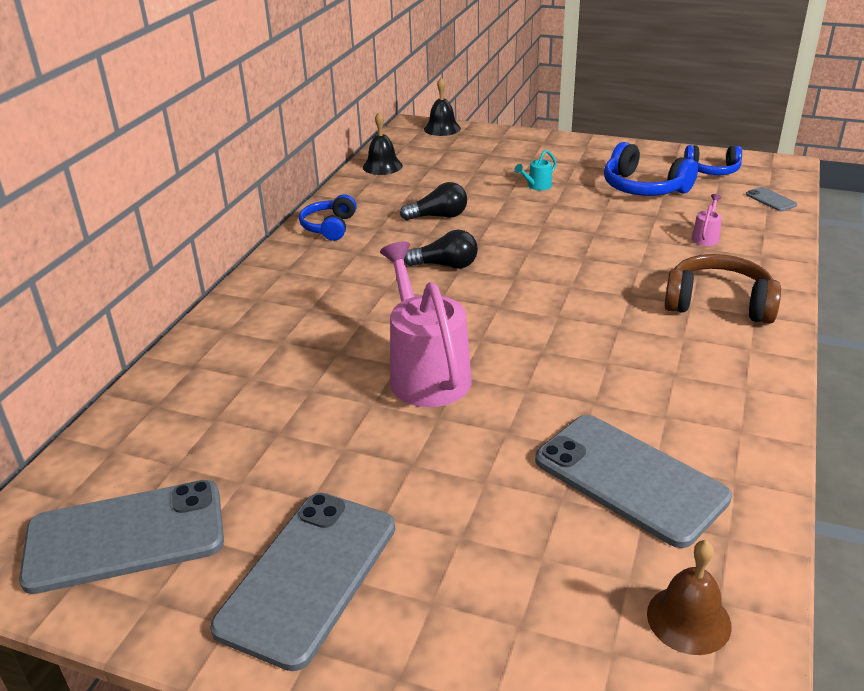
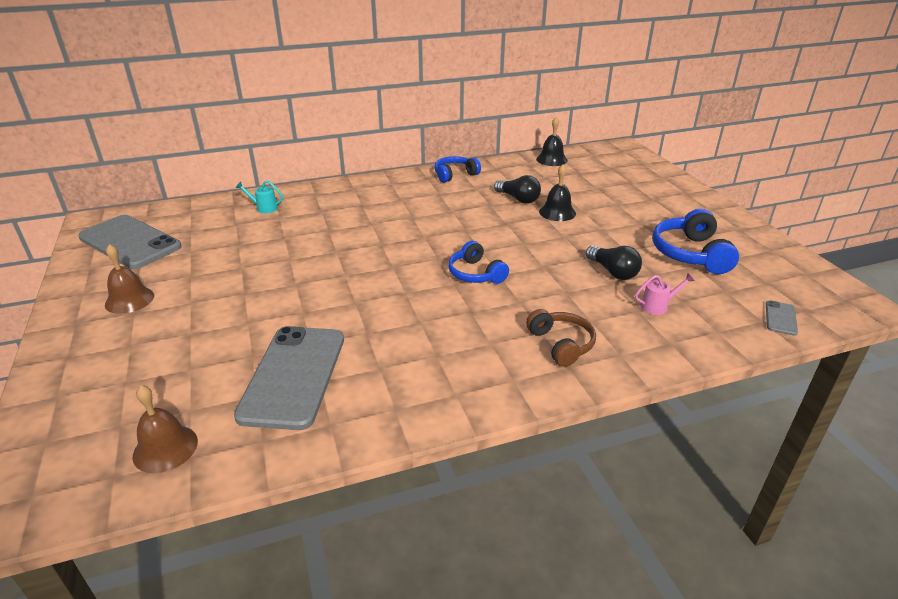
camera: 50 degrees right, 0 degrees up
(308, 576) = (129, 300): grey phone -> brown bell
(425, 372) = (337, 262): pink watering can -> none
(442, 128) = (636, 156): black bell -> black bell (557, 212)
(445, 265) = (462, 224): black light bulb -> black light bulb (613, 272)
(536, 186) = (615, 214): turquoise watering can -> turquoise watering can (264, 208)
(712, 170) = (779, 273): blue headphones -> blue headphones (475, 274)
(718, 303) = (561, 344): brown headphones -> brown headphones, size x0.67

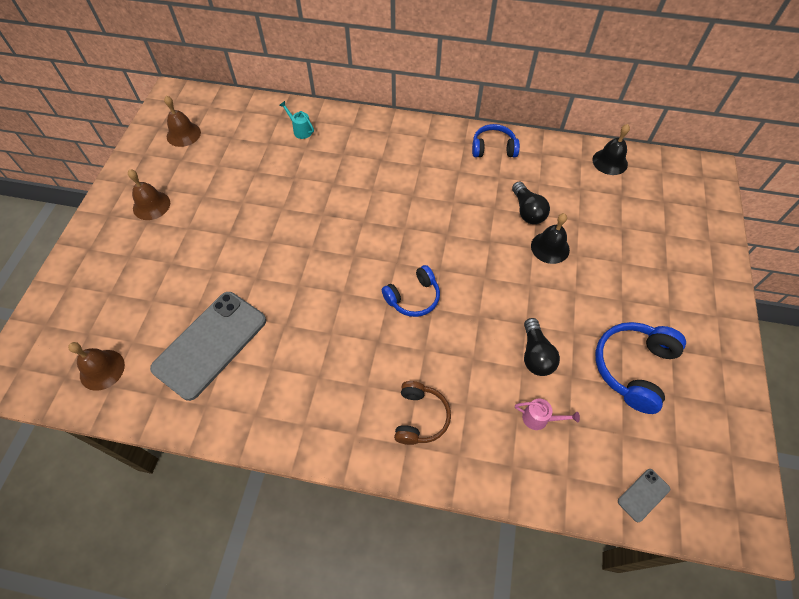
camera: 30 degrees right, 25 degrees up
(130, 242) = (183, 134): grey phone -> brown bell
(475, 274) = (413, 297): blue headphones -> blue headphones turned 120 degrees counterclockwise

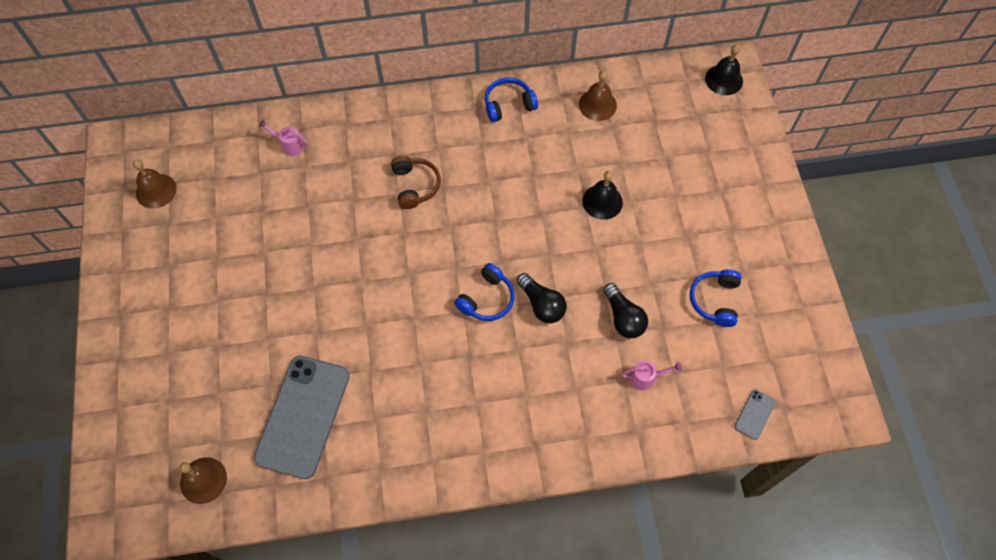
camera: 20 degrees left, 5 degrees up
(151, 205) = (163, 288): brown bell -> brown bell (597, 105)
(300, 130) = (289, 145): turquoise watering can -> pink watering can
(420, 417) = (538, 415): brown headphones -> brown headphones (415, 186)
(527, 211) = (567, 168): black light bulb -> black light bulb (541, 304)
(610, 162) = (632, 85): black bell -> black bell (724, 79)
(633, 368) = (715, 300): blue headphones -> blue headphones, size x0.67

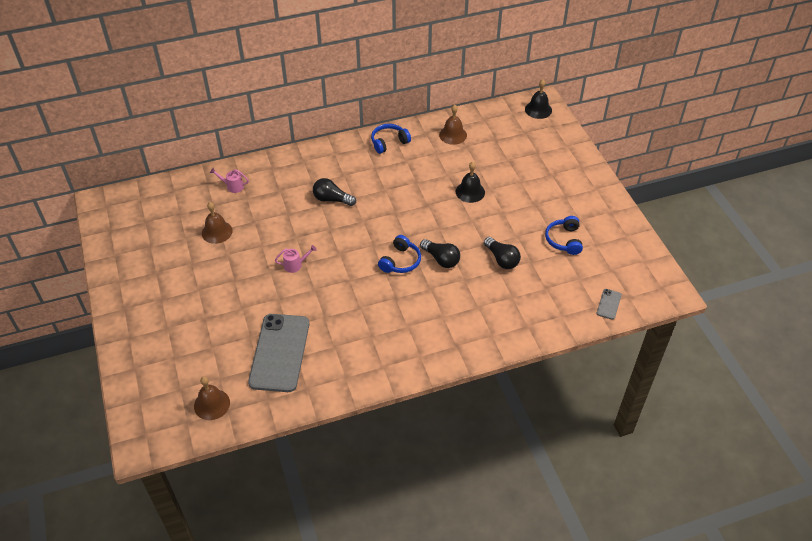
camera: 10 degrees left, 15 degrees down
(156, 191) = (136, 227): brown bell -> brown bell (217, 232)
(415, 186) = (332, 199): brown headphones -> black light bulb
(646, 378) = (527, 293): pink watering can -> pink watering can (296, 265)

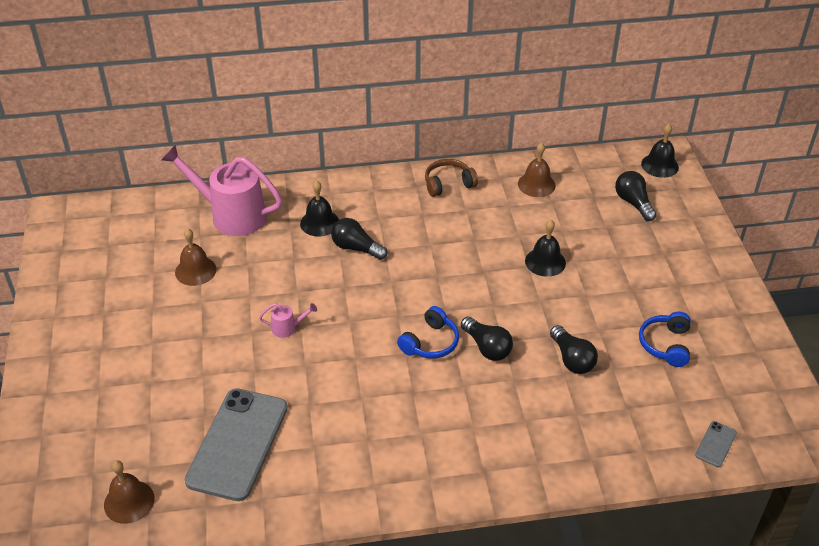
camera: 10 degrees right, 5 degrees down
(232, 186) = (230, 215): pink watering can -> pink watering can, size x2.45
(300, 184) = (319, 223): none -> black bell
(389, 142) = (448, 184): blue headphones -> brown headphones
(524, 140) = (633, 203): none -> black light bulb

